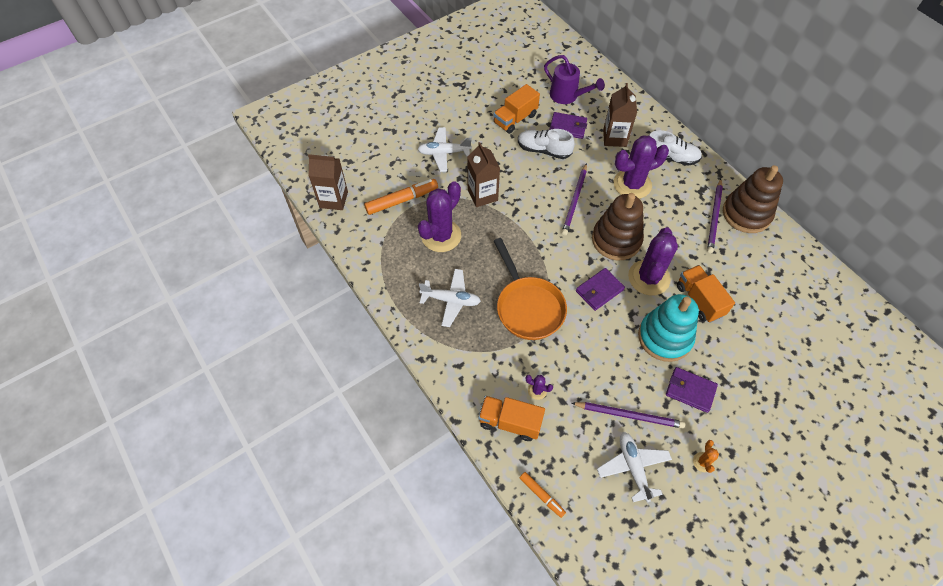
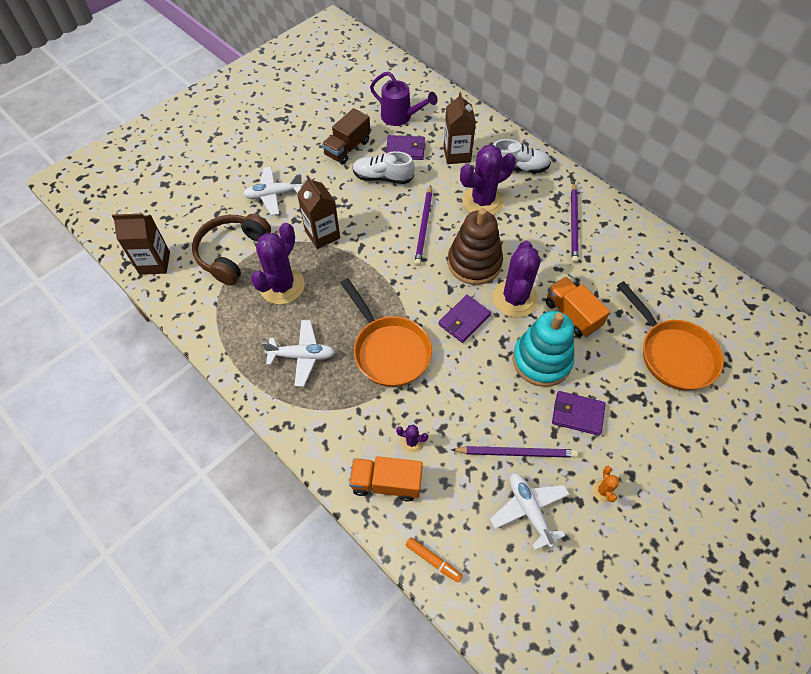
camera: 10 degrees left, 0 degrees up
(401, 200) = (232, 253): orange marker -> brown headphones
(515, 119) = (347, 148): orange truck -> brown truck
(746, 214) = (606, 216): brown stacking toy -> none
(788, 350) = (672, 354): none -> orange pan

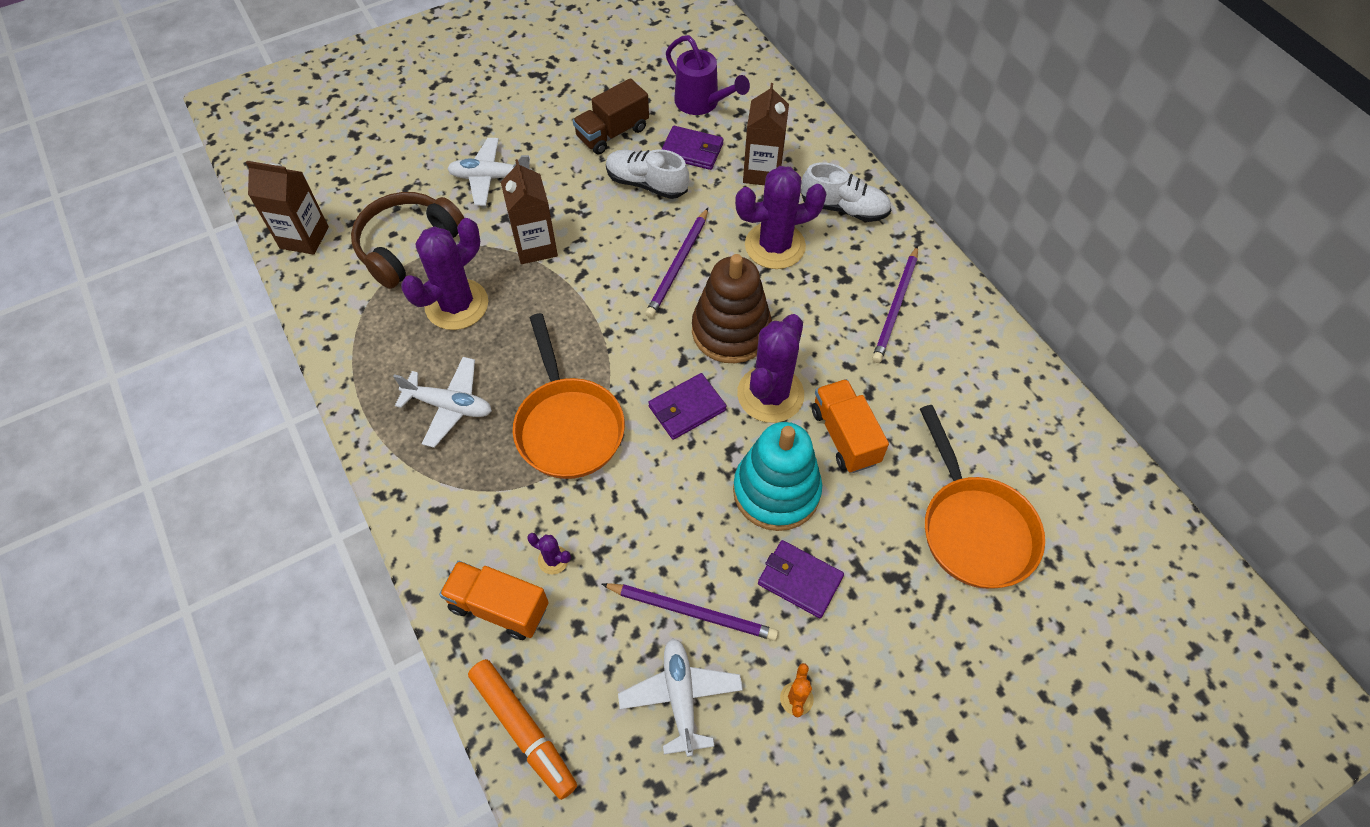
camera: 15 degrees right, 0 degrees up
(433, 560) = (523, 729): orange marker -> orange marker, size x1.74

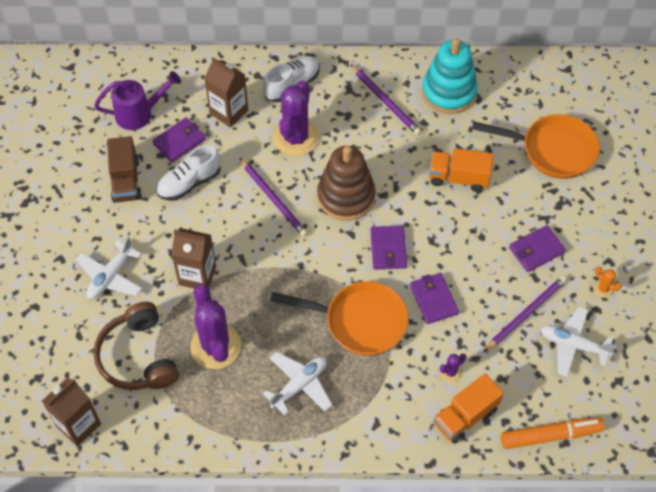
camera: 60 degrees left, 0 degrees up
(647, 491) = (433, 299): none -> purple wallet
(770, 394) = (406, 200): purple cactus -> none
(776, 491) = (474, 232): turquoise stacking toy -> turquoise stacking toy (449, 92)

